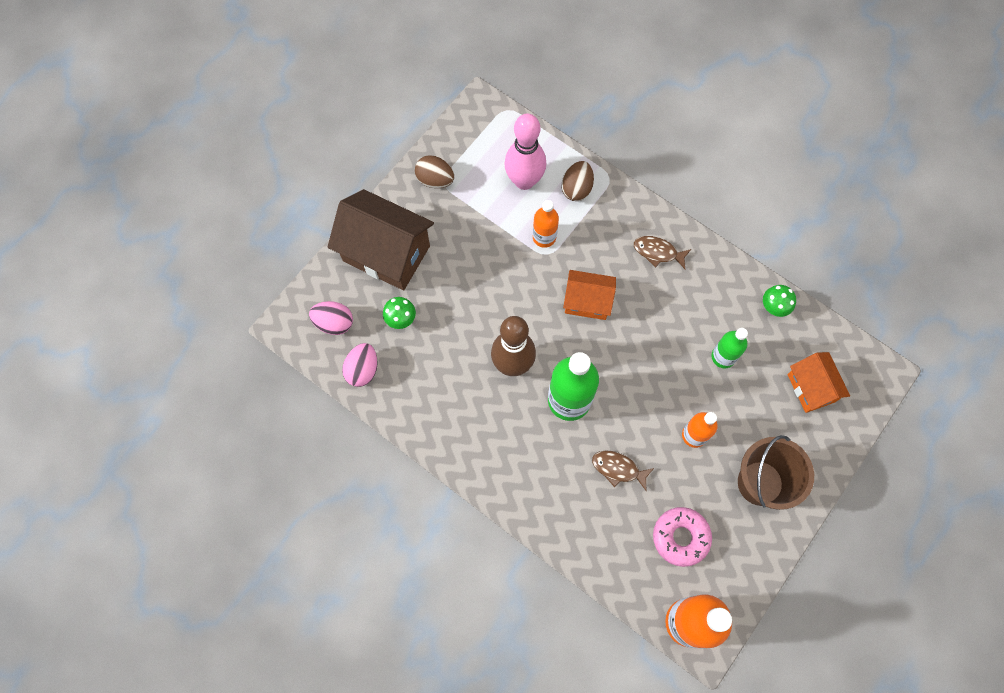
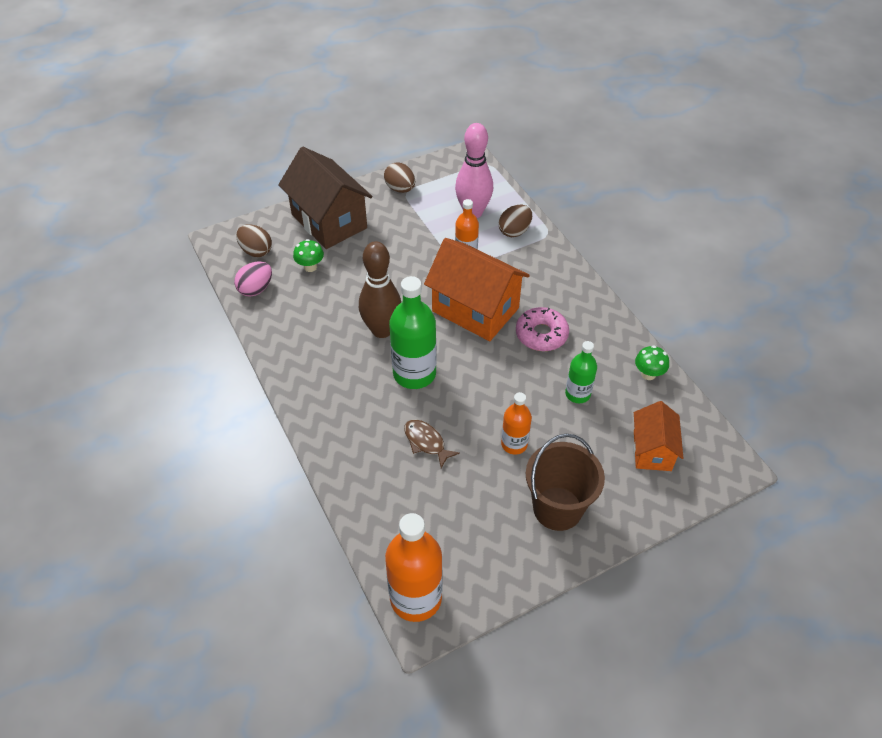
camera: 25 degrees right, 20 degrees down
(334, 323) = (256, 251): pink egg -> brown egg
(587, 302) = (475, 309): orange house -> orange house, size x1.73
(658, 252) = (560, 297): brown fish -> none
(680, 537) = (452, 521): pink donut -> pink donut (541, 334)

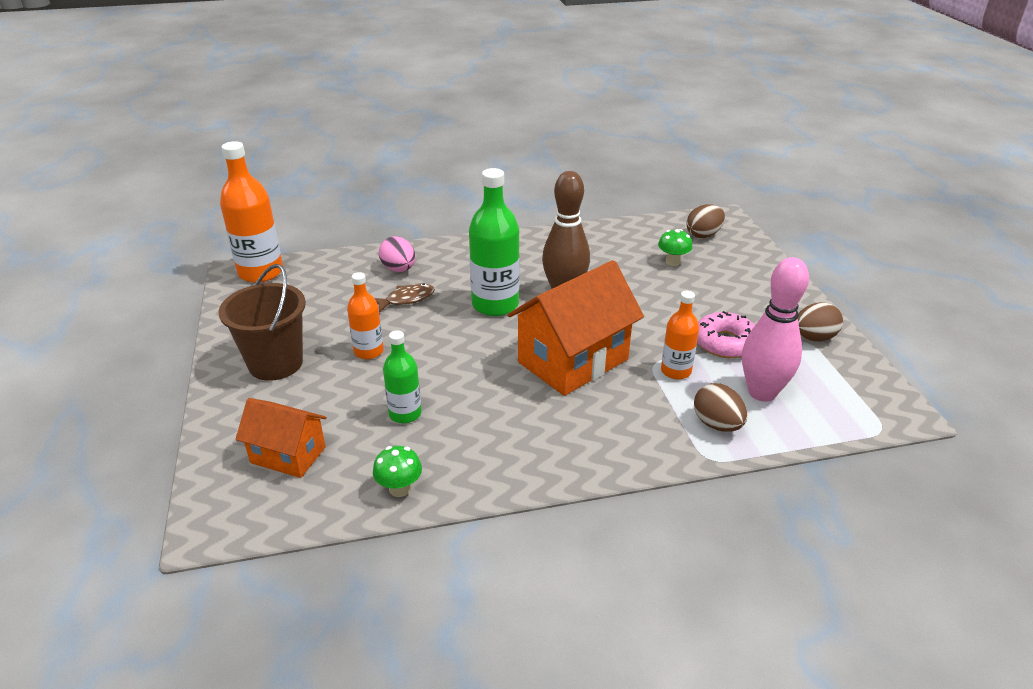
camera: 105 degrees right, 15 degrees down
(256, 289) = (646, 231): pink egg -> pink egg (399, 269)
(329, 221) = (749, 280): brown house -> none
(541, 334) = (511, 406): pink donut -> pink donut (725, 343)

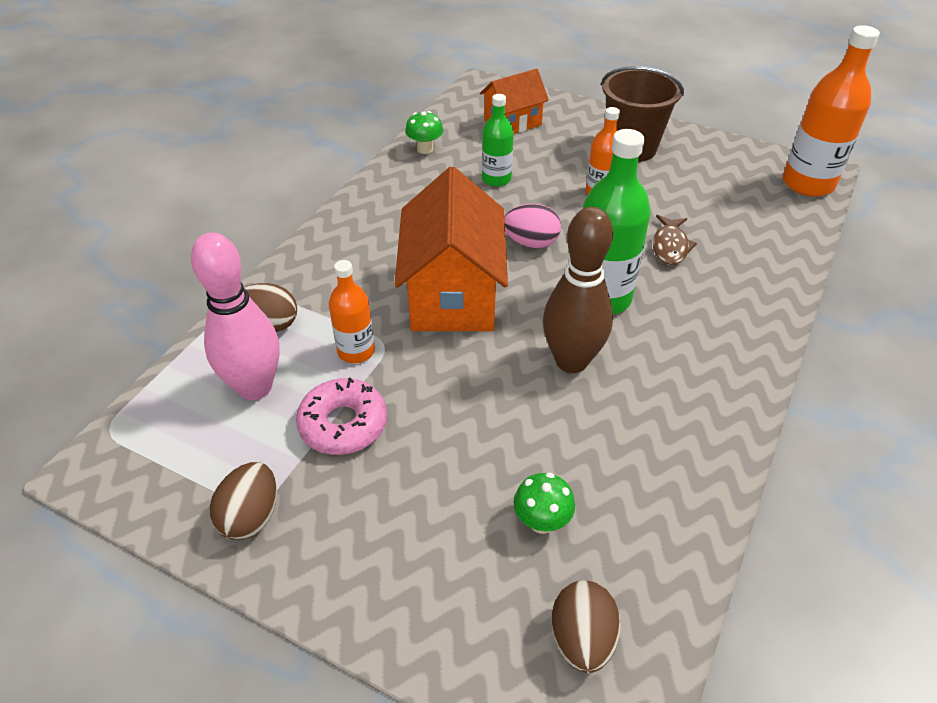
camera: 130 degrees right, 10 degrees up
(399, 269) = (741, 266): pink egg -> pink egg (531, 243)

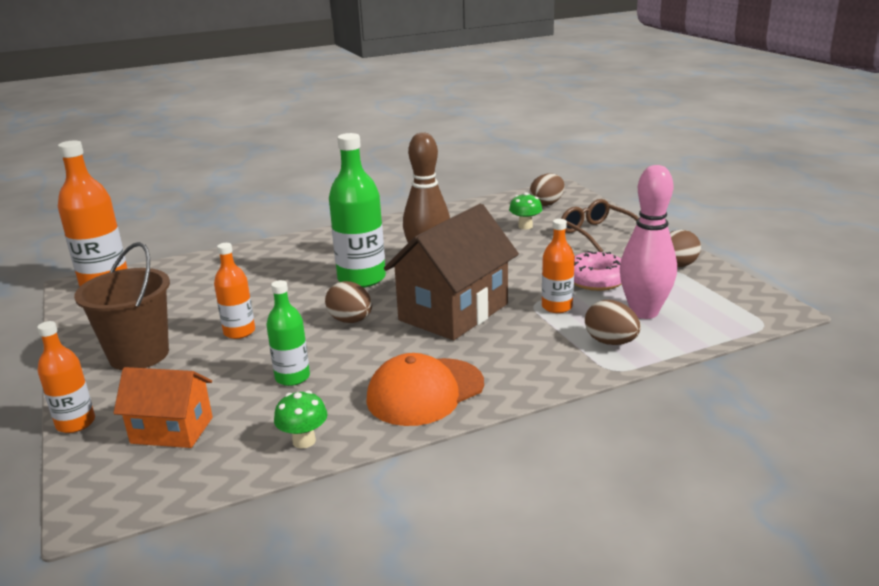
camera: 140 degrees left, 20 degrees down
(387, 209) = (425, 392): none -> orange cap
(417, 560) = (596, 233): none -> brown glasses
(452, 295) = (453, 312): orange house -> brown house
(531, 243) = (351, 321): pink egg -> brown egg
(574, 104) = (76, 423): none -> orange bottle
(670, 246) = (268, 285): brown fish -> none

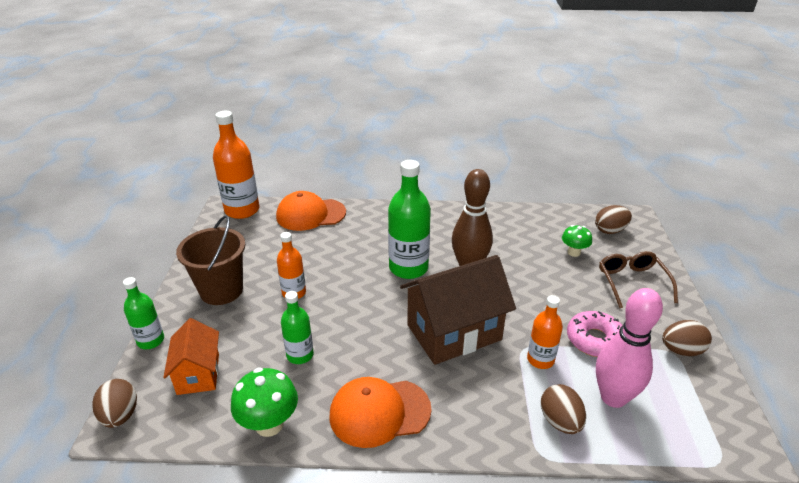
camera: 25 degrees right, 10 degrees up
(76, 423) = (151, 341): orange bottle -> green bottle
(172, 430) = (198, 374): orange house -> orange house turned 45 degrees clockwise
(203, 265) = (310, 214): none -> orange cap
(304, 441) = (269, 424): green mushroom -> green mushroom, size x1.59
(351, 321) = (373, 311): brown egg -> brown egg (120, 415)

